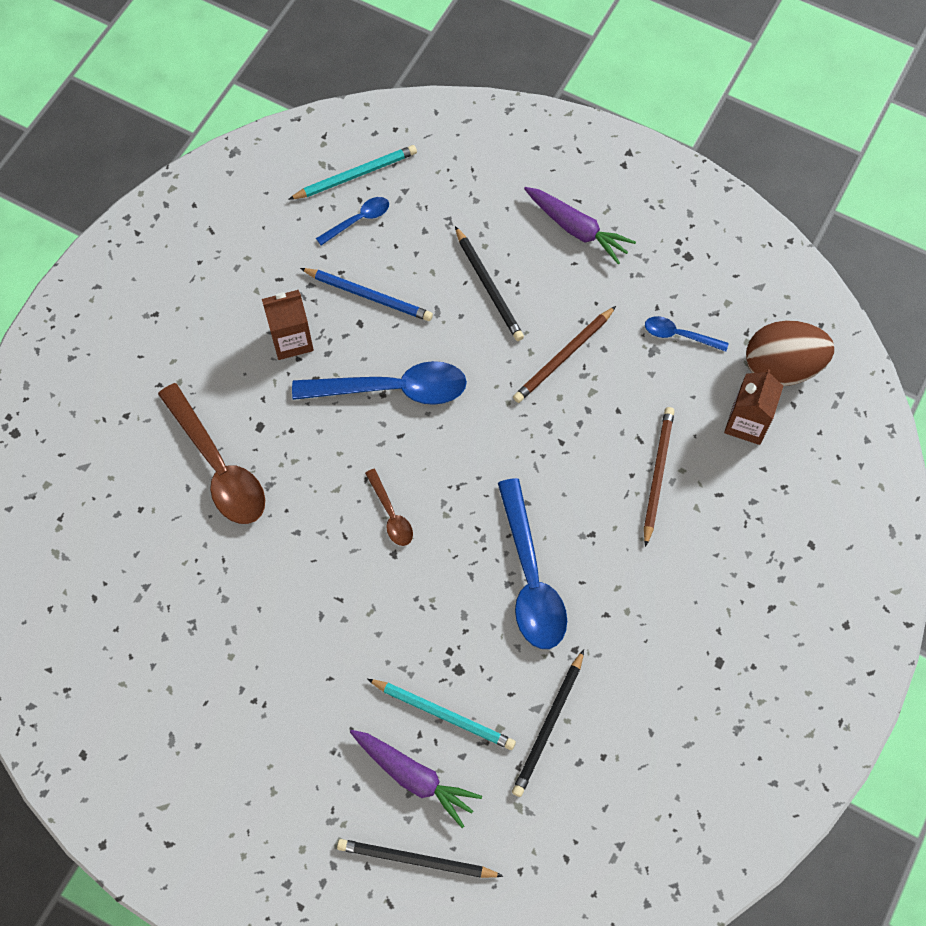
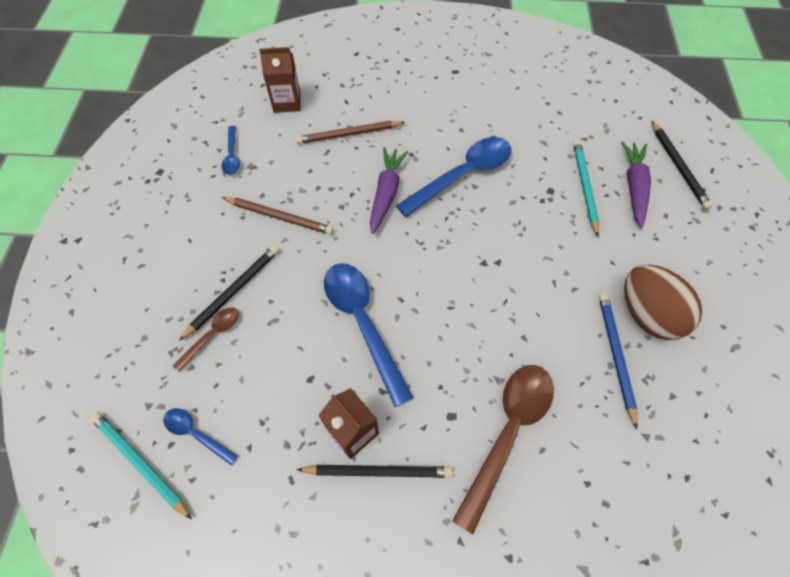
camera: 115 degrees left, 5 degrees down
(369, 296) = (278, 384): blue pencil -> blue pencil (615, 356)
(391, 515) = (469, 277): brown spoon -> brown spoon (213, 335)
(549, 725) = (549, 133): black pencil -> black pencil (378, 471)
(577, 229) = (154, 249): purple carrot -> purple carrot (386, 193)
(782, 367) = (236, 97): brown egg -> brown egg (647, 314)

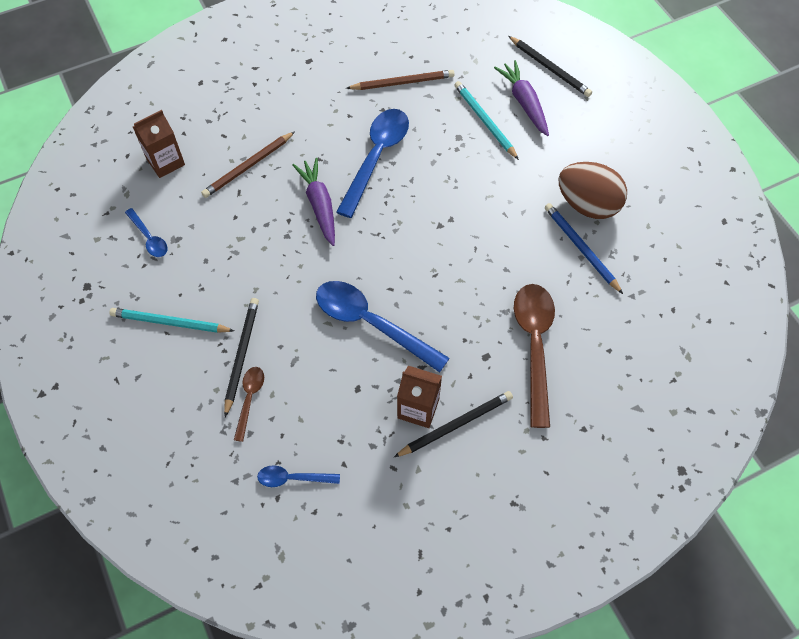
camera: 30 degrees left, 0 degrees up
(140, 463) = (262, 524): turquoise pencil -> turquoise pencil (170, 323)
(279, 217) = (236, 272): brown pencil -> brown pencil (402, 82)

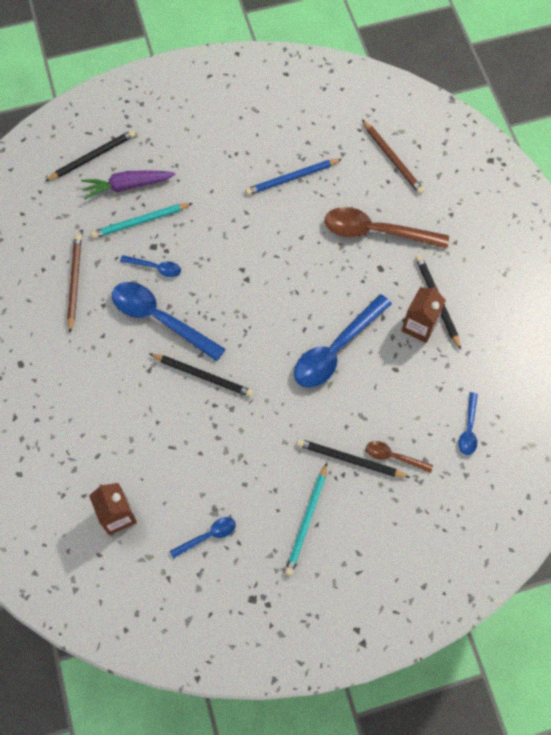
camera: 80 degrees left, 5 degrees up
(248, 166) = (143, 435): brown pencil -> brown pencil (392, 159)
(319, 205) = (203, 376): purple carrot -> black pencil
(434, 143) = (155, 268): none -> blue spoon
(587, 205) = (250, 163): brown egg -> none

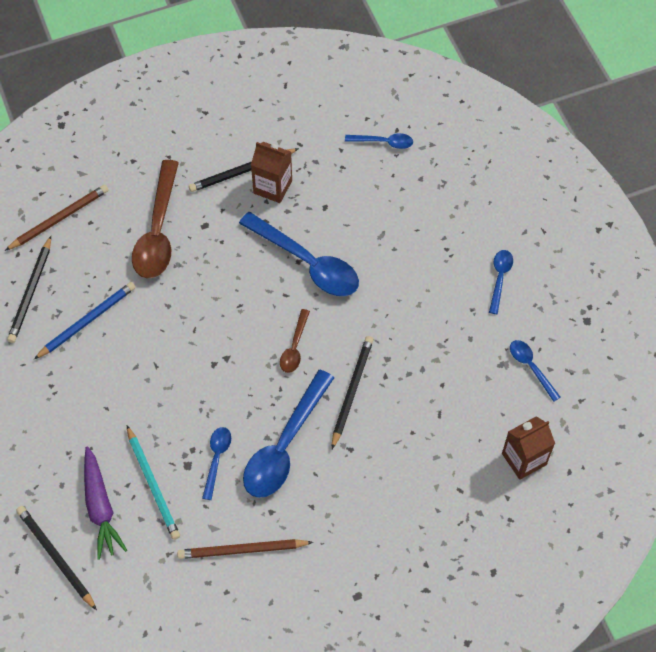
camera: 95 degrees left, 5 degrees down
(292, 178) = (87, 321): blue pencil -> blue pencil turned 105 degrees counterclockwise
(307, 521) = (500, 278): turquoise pencil -> blue spoon
(350, 460) = (430, 243): black pencil -> black pencil (31, 292)
(393, 456) = (421, 205): brown spoon -> brown spoon (294, 347)

